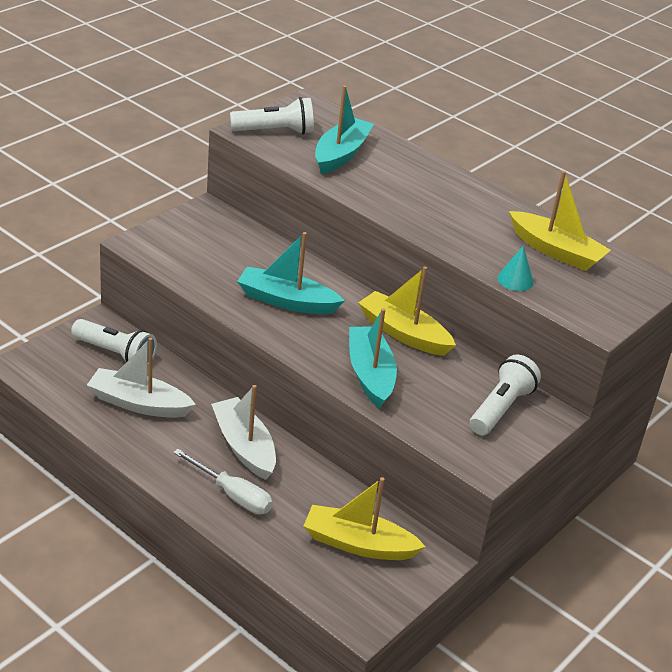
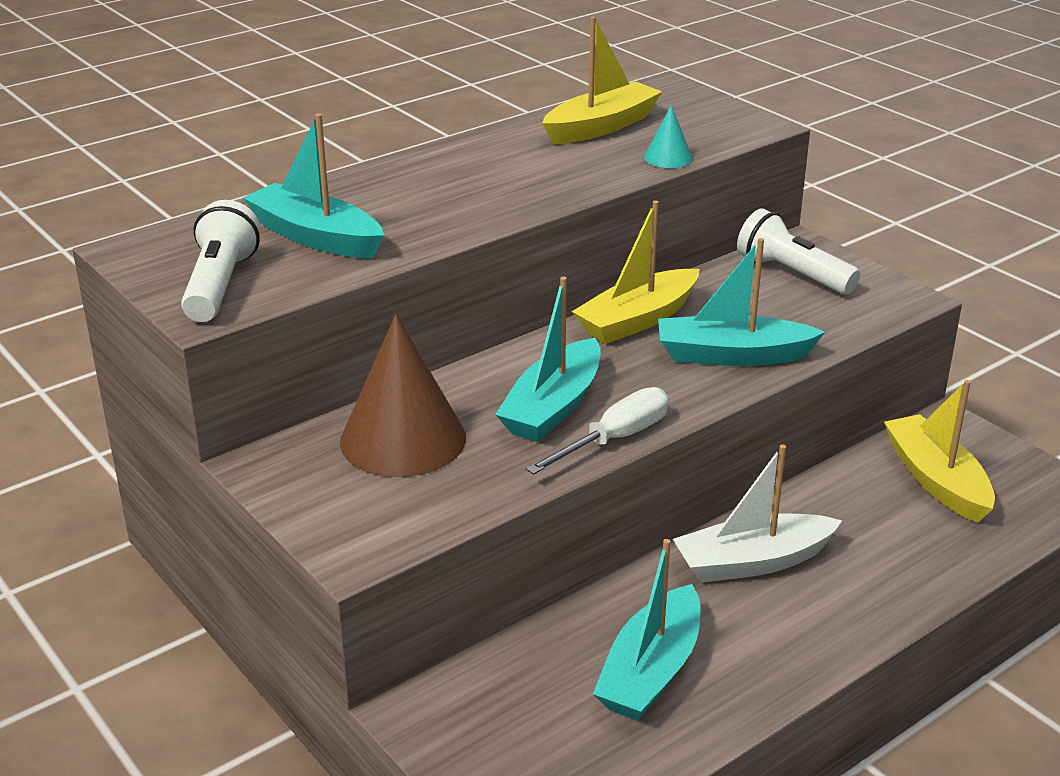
camera: 75 degrees left, 5 degrees down
(115, 354) = (511, 694): white flashlight -> none
(139, 403) = (651, 671): white boat -> turquoise boat
(232, 495) = (860, 582): white screwdriver -> white screwdriver (614, 439)
(240, 250) = (403, 439): none -> brown cone
(358, 544) = (936, 480): yellow boat -> yellow boat turned 135 degrees clockwise

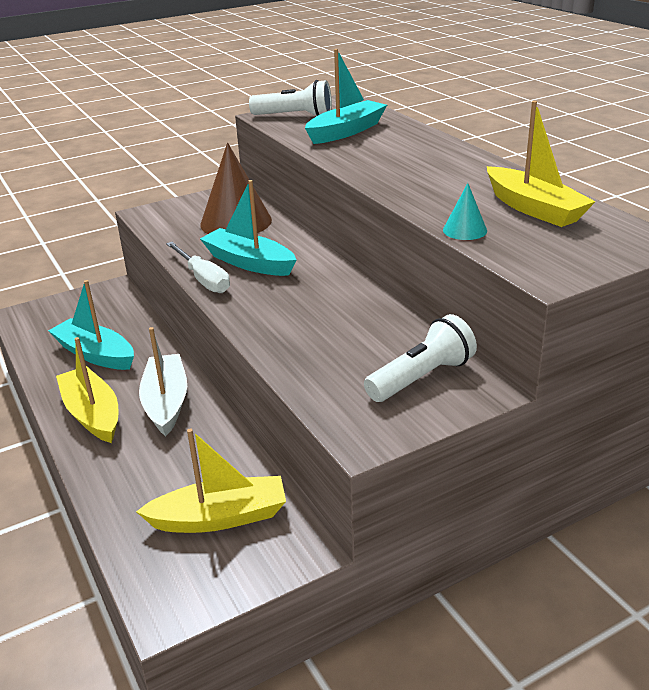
camera: 100 degrees right, 0 degrees up
(637, 320) = (352, 297): yellow boat -> yellow boat (92, 414)
(732, 355) = (288, 331): turquoise boat -> none

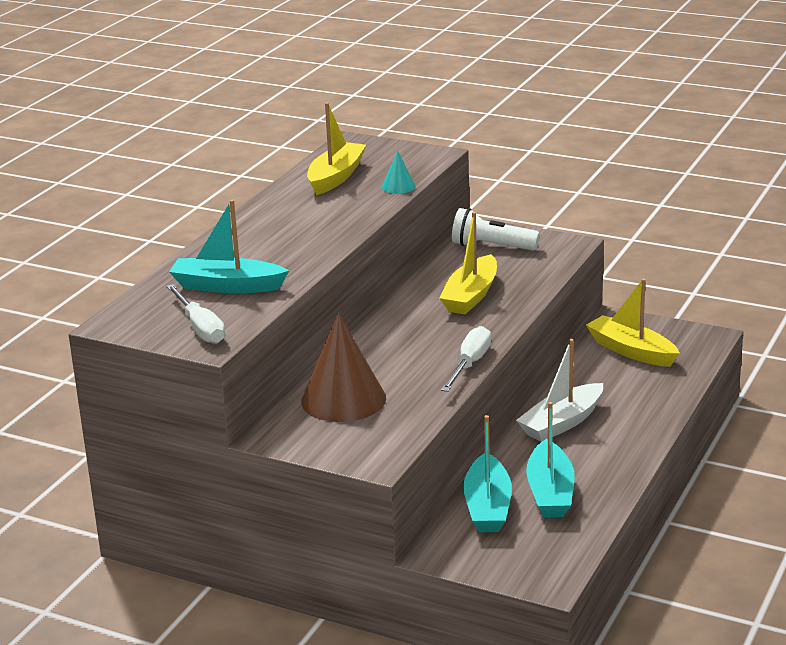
camera: 125 degrees left, 5 degrees down
(92, 414) = (617, 446): yellow boat -> yellow boat (471, 296)
(249, 263) = (417, 357): turquoise boat -> turquoise boat (487, 506)
(295, 116) = (200, 328): white flashlight -> white screwdriver

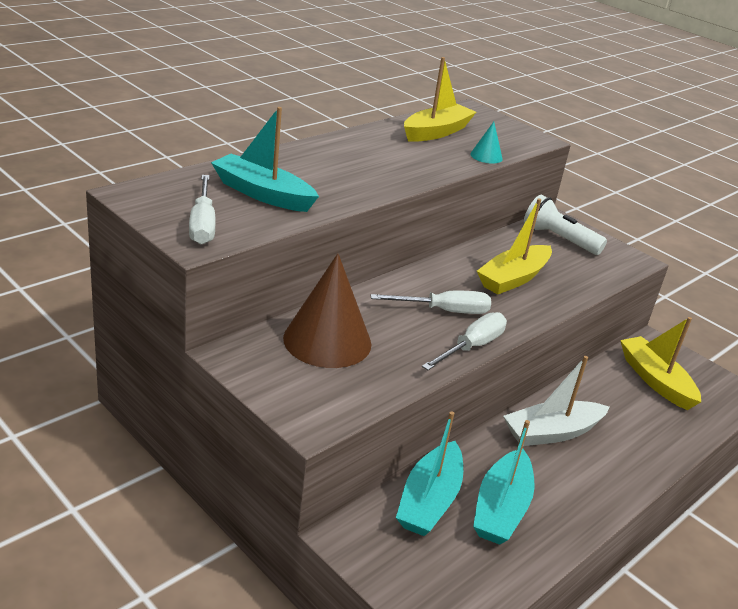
camera: 15 degrees right, 5 degrees up
(427, 343) = (444, 311): none -> white screwdriver

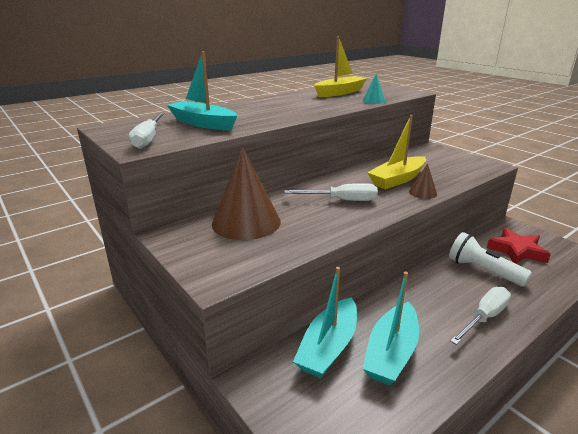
camera: 10 degrees right, 5 degrees down
(472, 347) = (361, 222): white screwdriver -> white screwdriver (484, 317)
(545, 303) = (422, 192): none -> brown cone
(552, 432) = (434, 291): white boat -> none
(559, 239) = (432, 157): white flashlight -> white flashlight (483, 271)
(655, 380) = (517, 251): yellow boat -> red star

